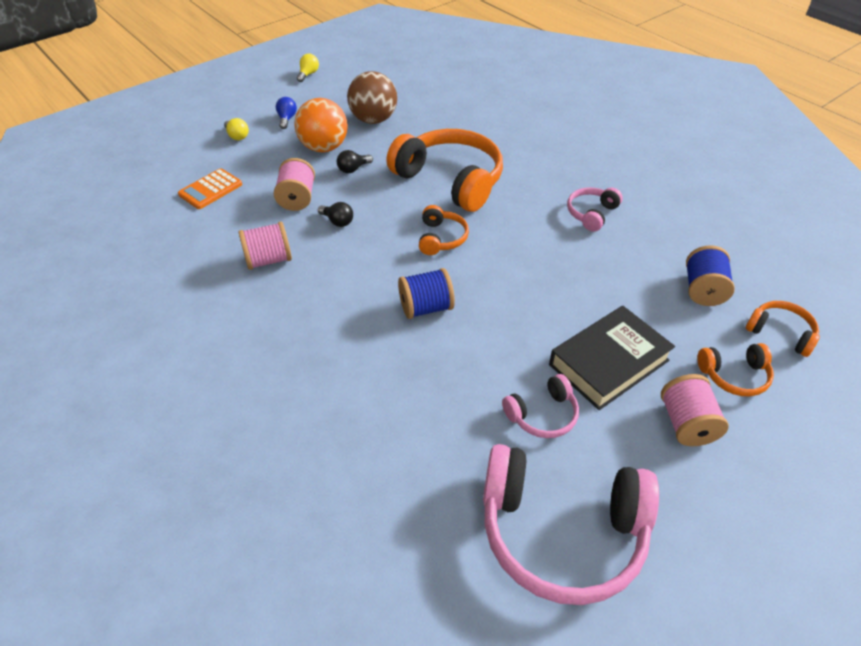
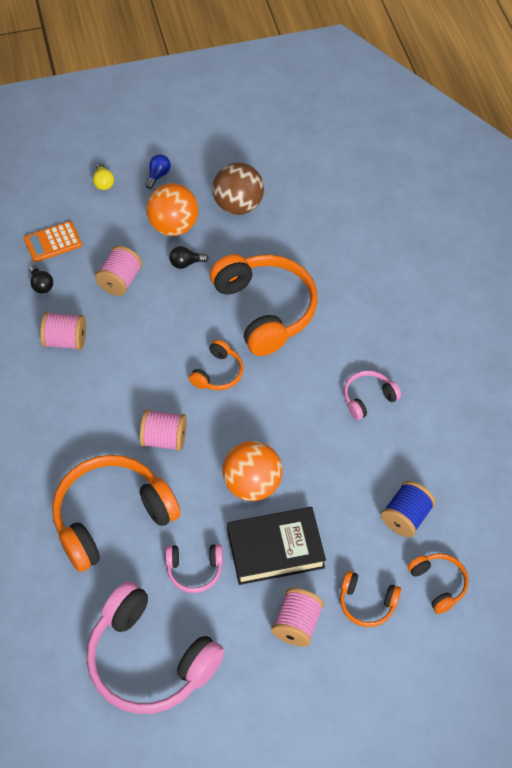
camera: 25 degrees right, 10 degrees up
(308, 74) = (209, 117): yellow light bulb -> none
(337, 221) = (141, 320): black light bulb -> black light bulb (41, 285)
(417, 398) = (111, 517): none -> orange headphones
(426, 307) = (164, 439): blue spool -> pink spool
(542, 315) = (252, 484): none -> orange ball

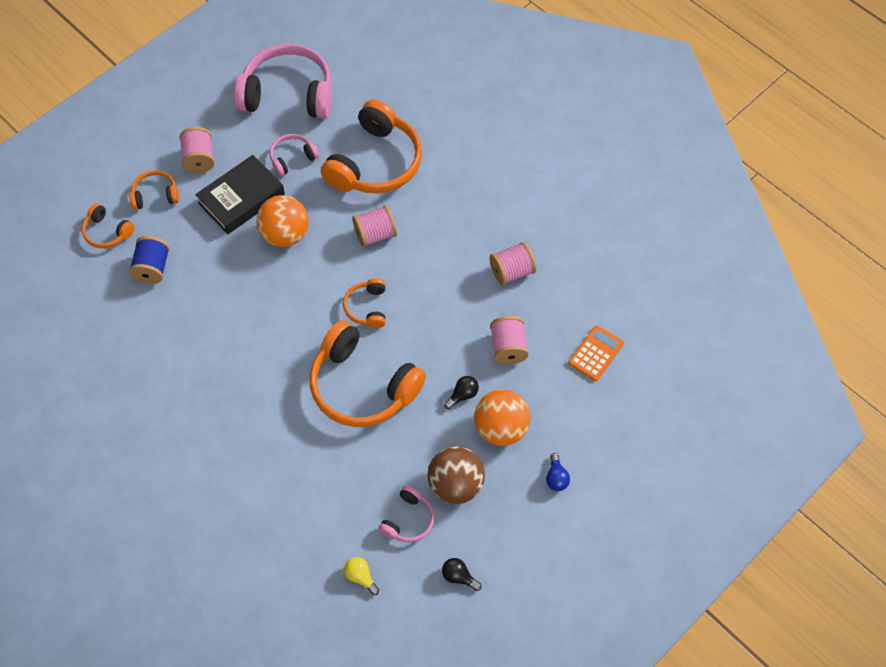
camera: 150 degrees right, 5 degrees up
(41, 285) = (571, 308): black light bulb -> black light bulb (459, 576)
(103, 182) = (601, 440): yellow light bulb -> yellow light bulb (361, 576)
(368, 398) = (228, 349): pink headphones -> pink headphones (408, 520)

